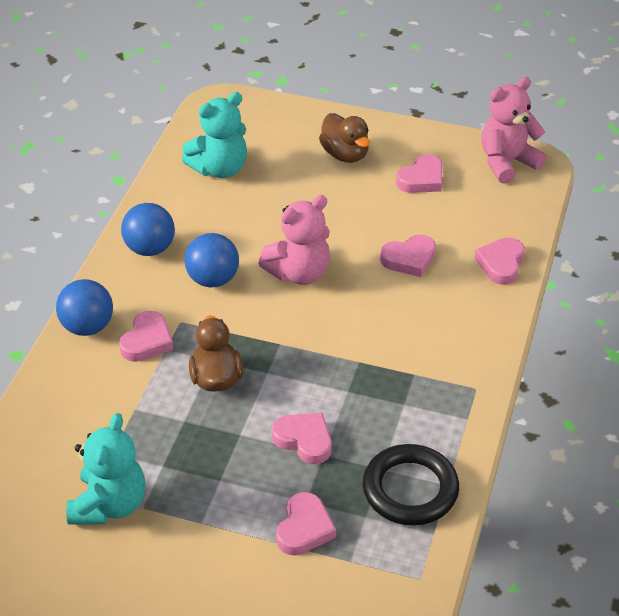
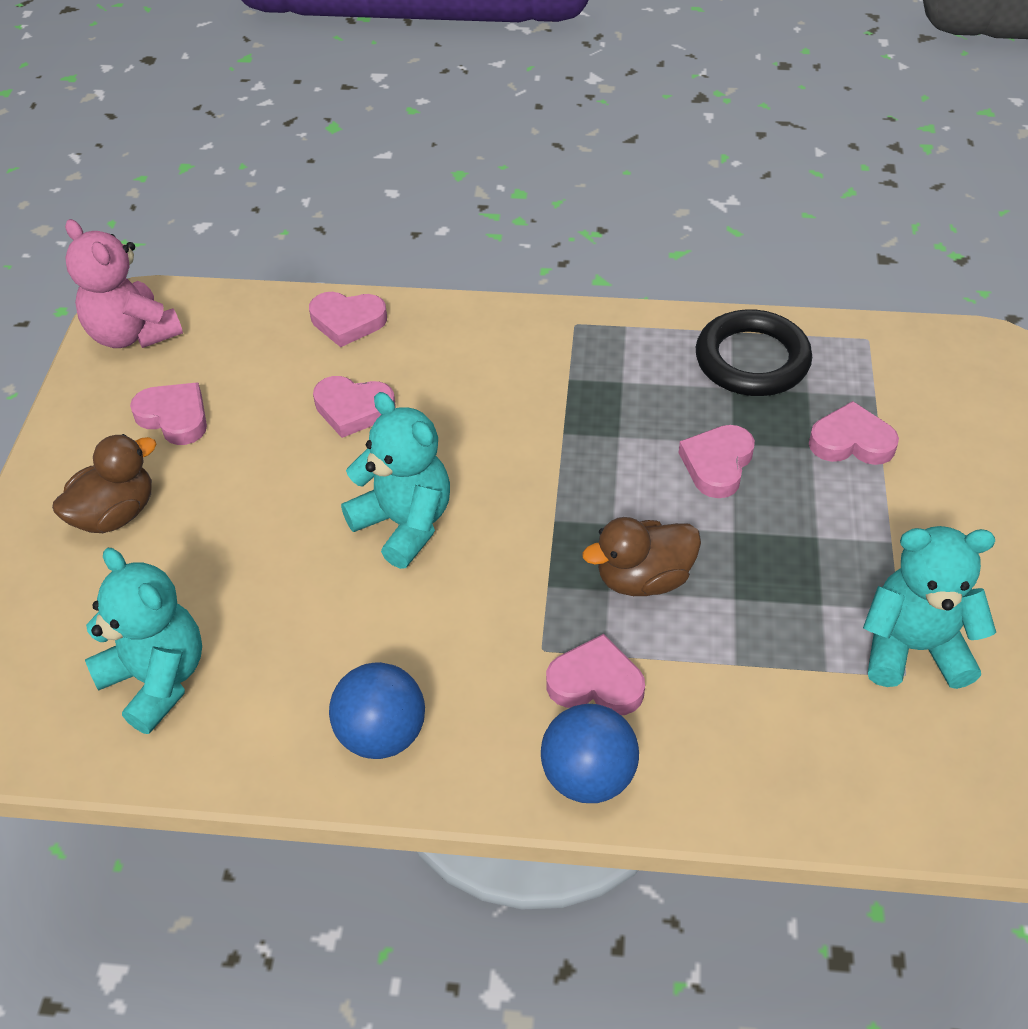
camera: 100 degrees left, 5 degrees up
(213, 279) = (440, 627): blue ball -> none
(299, 273) = (404, 524): pink teddy bear -> turquoise teddy bear
(409, 259) = (353, 409): pink heart -> pink heart turned 135 degrees clockwise

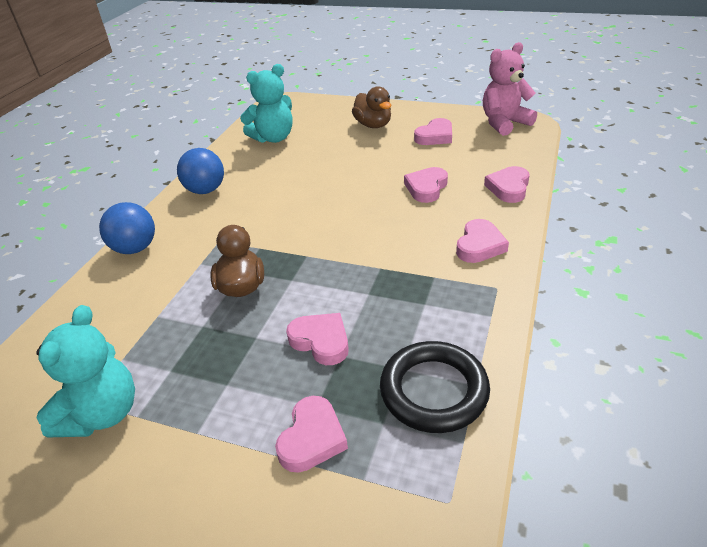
camera: 105 degrees right, 10 degrees down
(404, 524) = (329, 201): turquoise teddy bear -> none
(596, 683) = (185, 258): pink heart -> pink heart (479, 245)

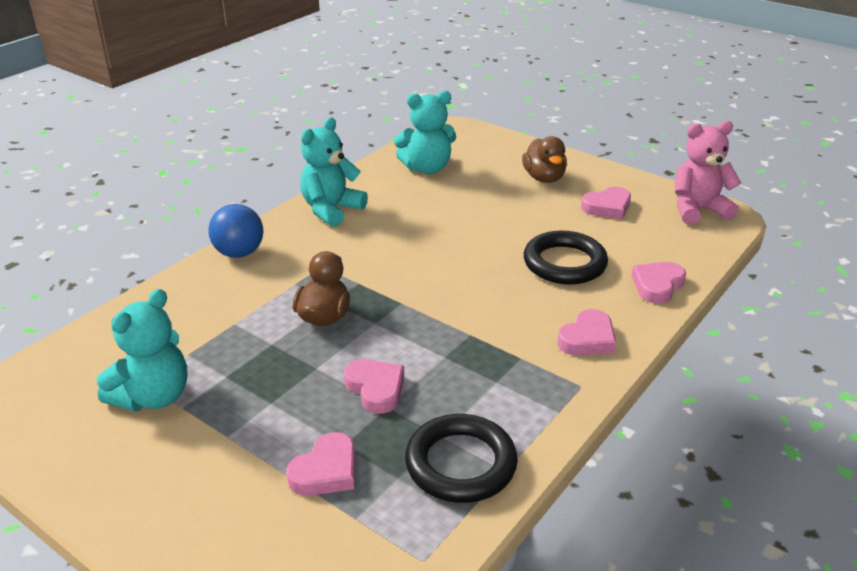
camera: 15 degrees right, 5 degrees down
(206, 190) = (331, 210): blue ball -> turquoise teddy bear
(426, 188) = (564, 263): pink heart -> black ring

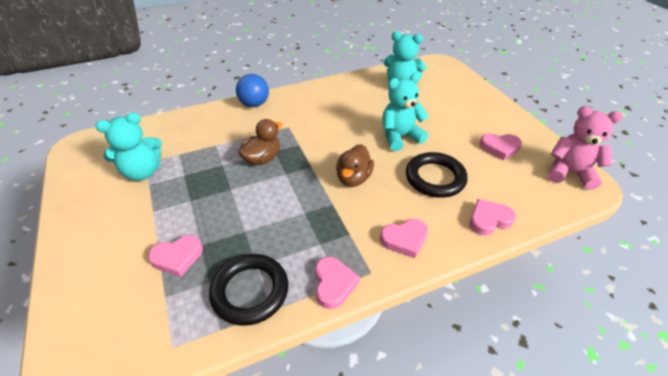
camera: 30 degrees right, 10 degrees up
(331, 210) = (324, 94): turquoise teddy bear -> turquoise teddy bear (400, 137)
(376, 389) = (248, 217): pink heart -> pink heart (333, 284)
(544, 178) = (471, 113): brown duck -> brown duck (353, 178)

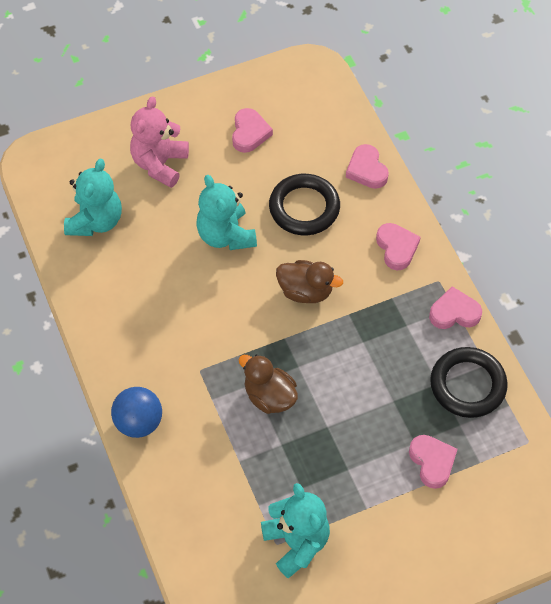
camera: 90 degrees left, 15 degrees up
(569, 173) = (294, 79): pink teddy bear -> pink teddy bear (160, 164)

